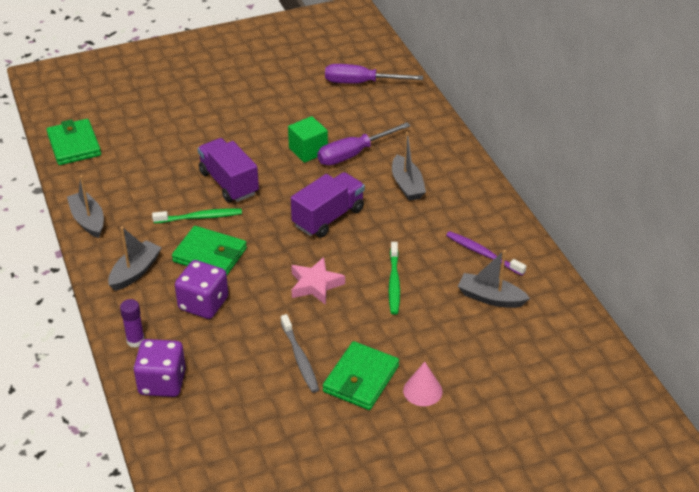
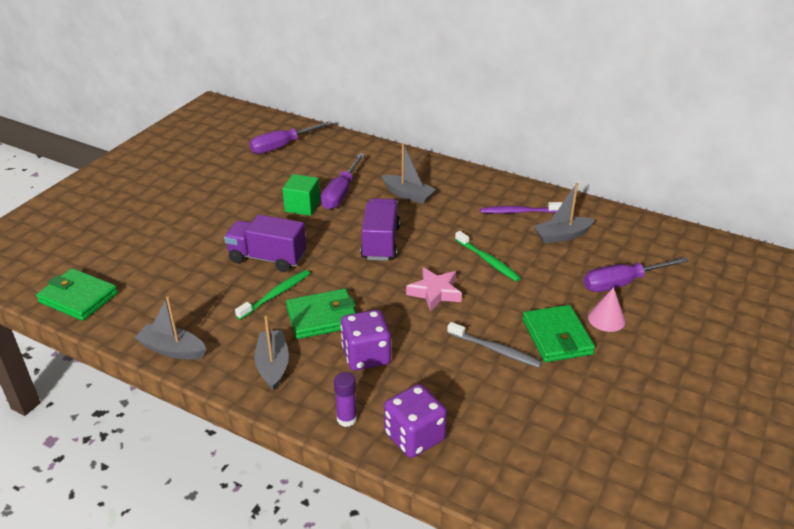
camera: 40 degrees left, 5 degrees down
(482, 370) = (622, 283): none -> purple screwdriver

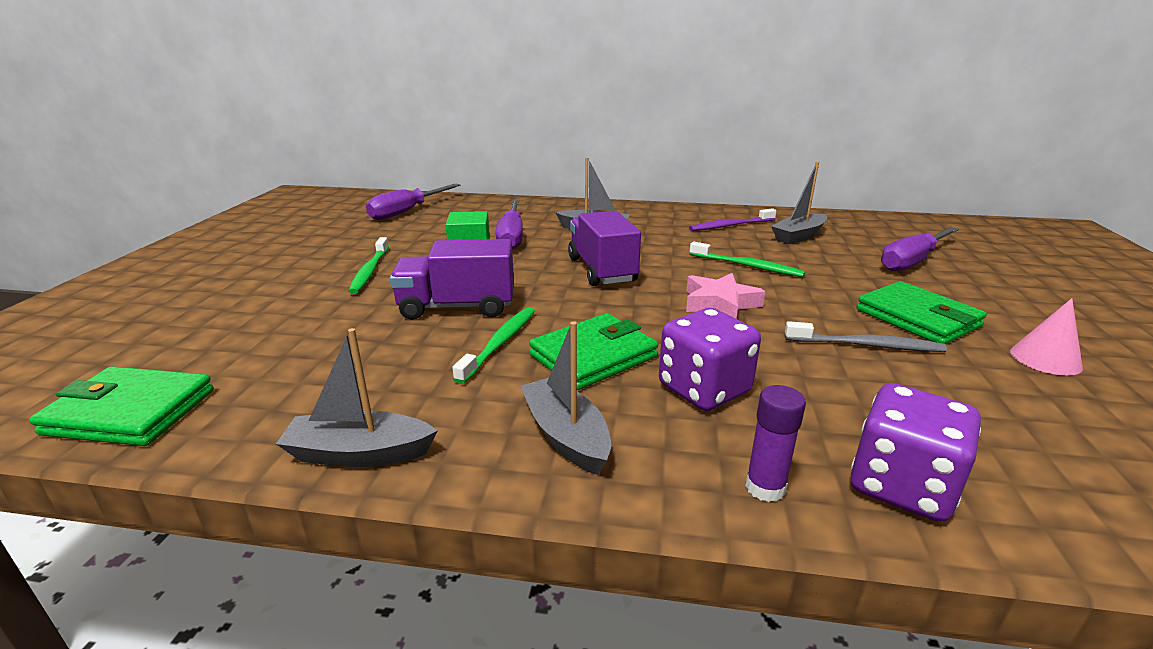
camera: 20 degrees left, 10 degrees down
(230, 211) = (370, 271): none -> green toothbrush
(606, 319) = (943, 292): pink cone -> pink cone (1045, 359)

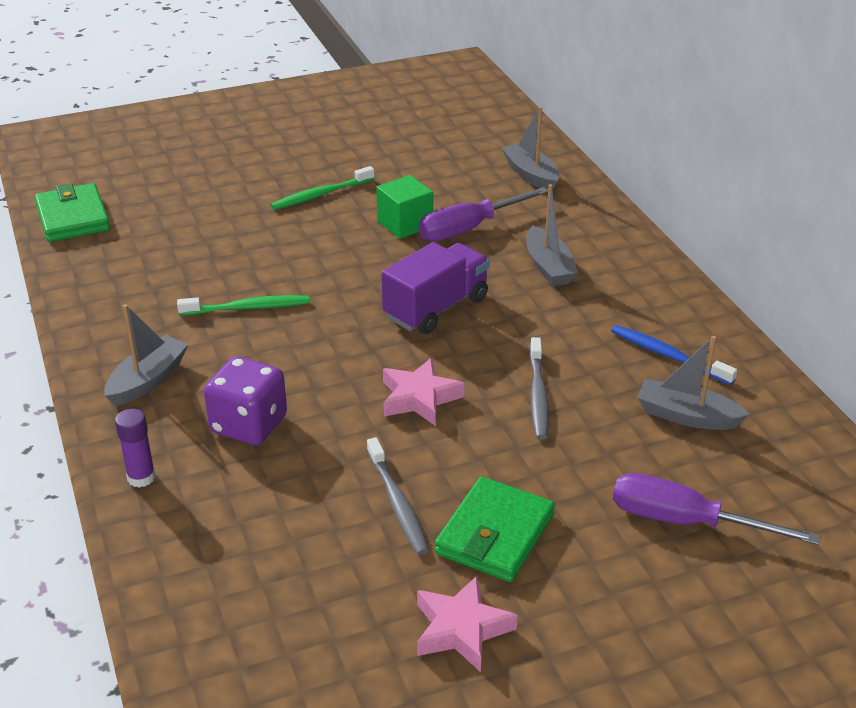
camera: 60 degrees right, 10 degrees up
(359, 453) = (83, 312): grey boat -> grey boat (530, 175)
(407, 212) = (476, 144): purple screwdriver -> none
(457, 307) = (291, 264): purple truck -> none
(593, 356) = (261, 357): green wallet -> none
(730, 226) = (668, 356): purple toothbrush -> blue toothbrush
(747, 266) = (538, 395): green toothbrush -> grey toothbrush
(901, 485) = (179, 539): purple dice -> none
(1045, 359) = (461, 629): pink cone -> pink star

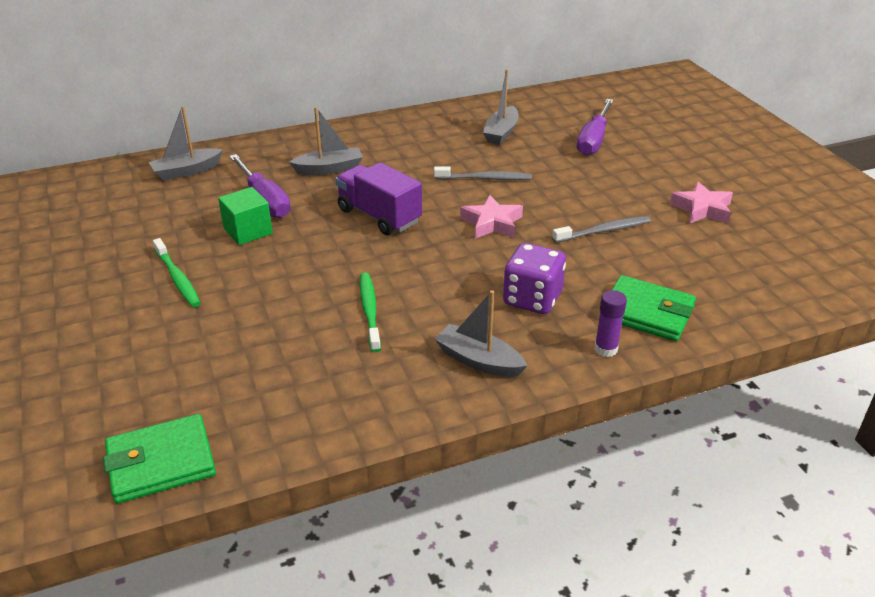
camera: 90 degrees left, 0 degrees up
(495, 534) = (621, 197): green wallet -> green wallet (647, 312)
(668, 356) = (440, 134): blue toothbrush -> none

